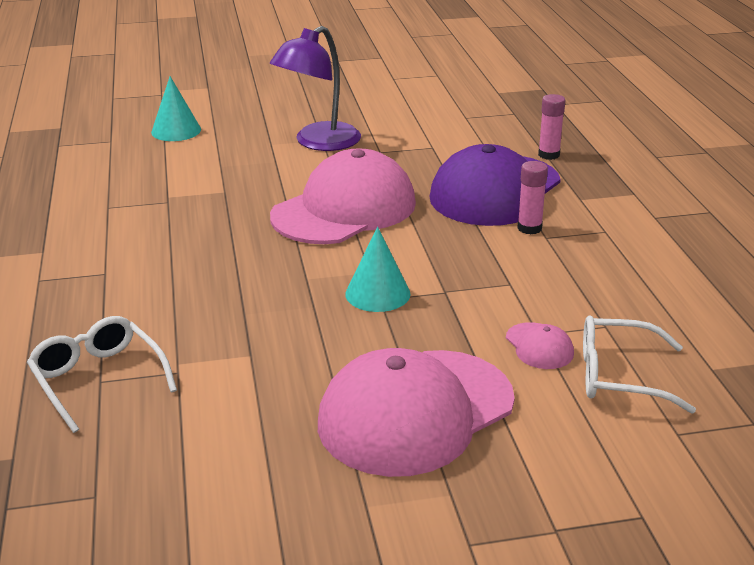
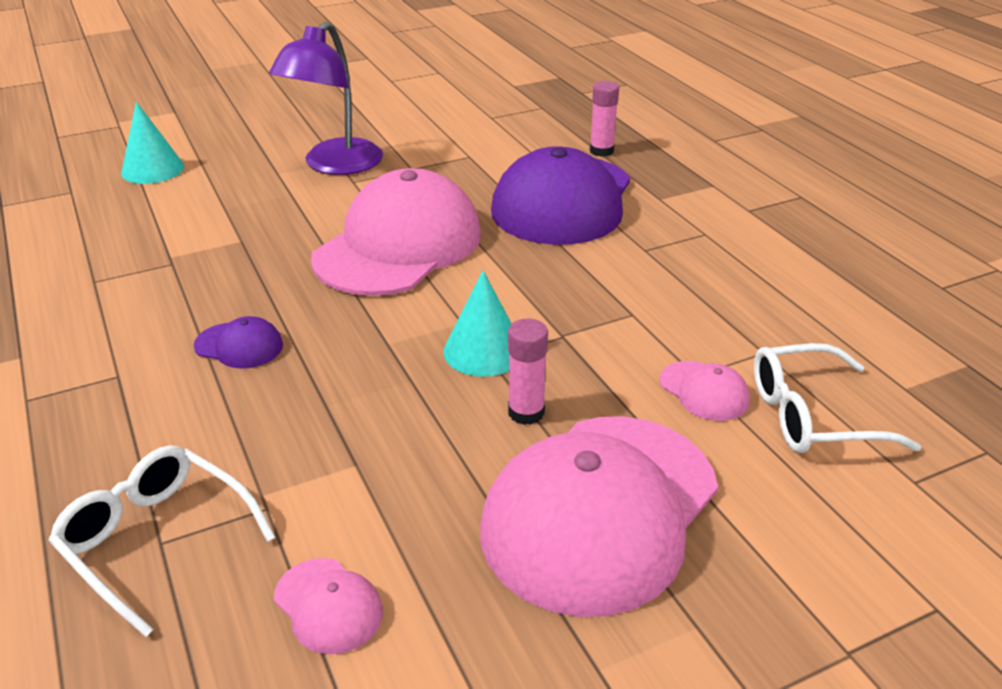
camera: 15 degrees left, 5 degrees up
(196, 265) = (239, 346): none -> purple cap
(197, 436) = (328, 605): none -> pink cap
(529, 228) = (622, 241): pink glue stick -> pink glue stick (526, 412)

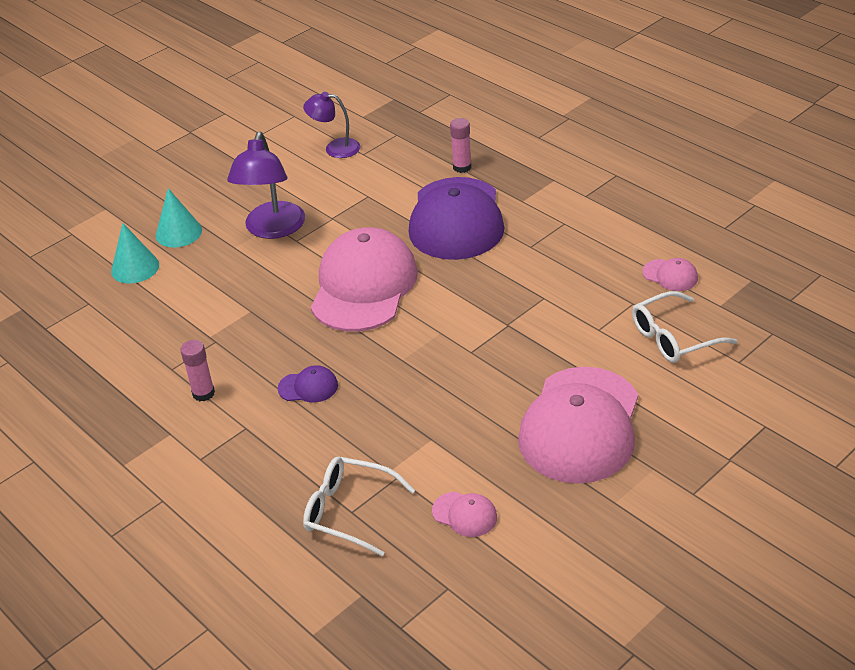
camera: 15 degrees left, 5 degrees up
(463, 106) = (335, 148): none -> purple lamp
(484, 351) = (465, 348): turquoise cone -> turquoise cone (178, 232)
(526, 412) = (511, 381): pink glue stick -> pink glue stick (203, 393)
(704, 391) = (608, 339): pink cap -> pink cap (670, 275)

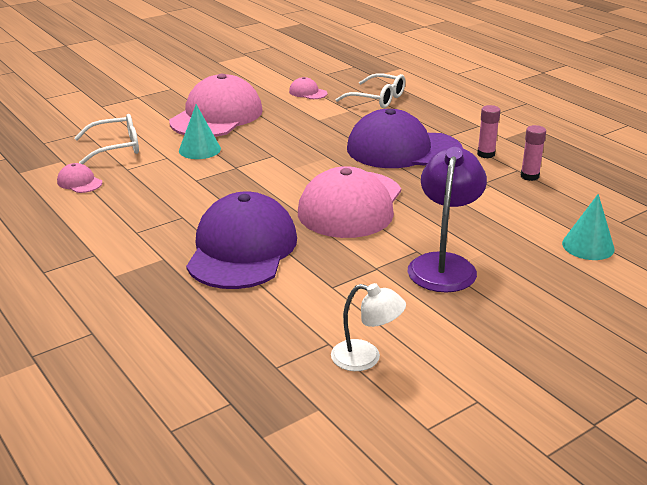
camera: 175 degrees left, 10 degrees down
(178, 232) = (553, 275): turquoise cone -> turquoise cone (199, 149)
(308, 387) = (403, 150): purple cap -> purple cap, size x2.47
(335, 148) = (366, 358): purple lamp -> white lamp
(462, 167) = (209, 305): pink glue stick -> pink glue stick (529, 176)

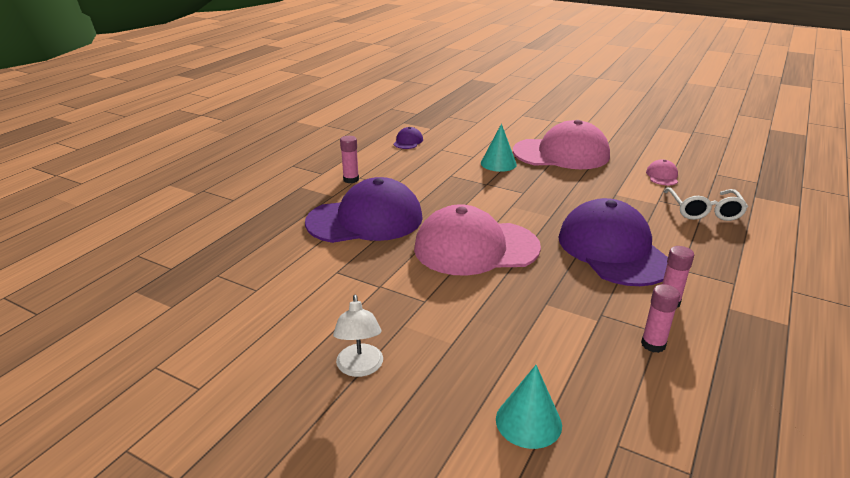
camera: 65 degrees right, 0 degrees up
(79, 182) = (408, 141): pink cap -> purple cap
(116, 147) = (467, 137): white glasses -> none
(135, 238) = (351, 179): none -> pink glue stick
(366, 358) = (242, 312): white lamp -> white lamp (360, 368)
(444, 264) = (411, 322): purple lamp -> none

